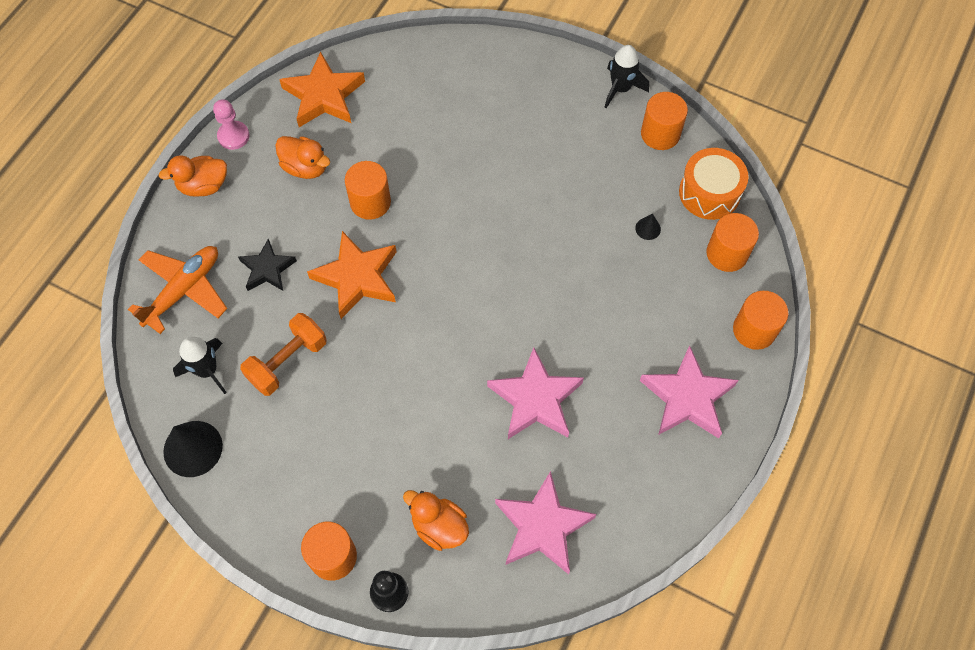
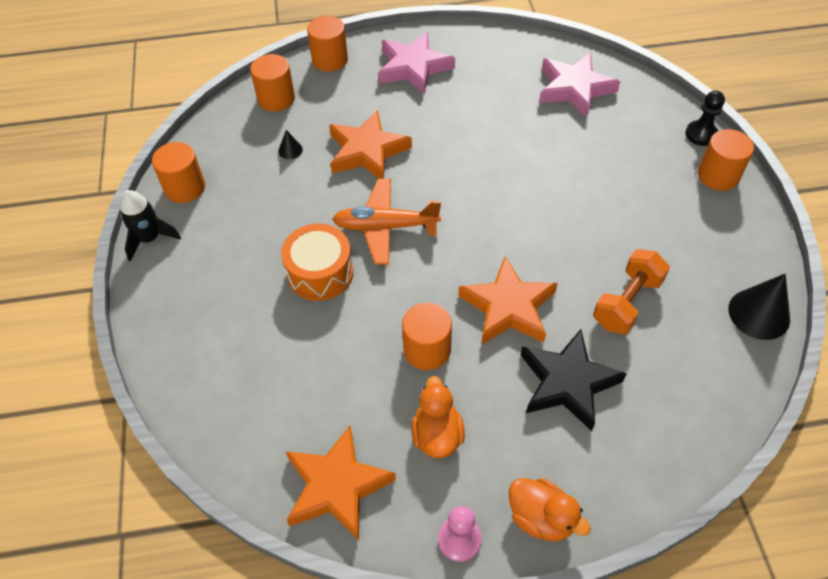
camera: 125 degrees left, 10 degrees down
(183, 290) = (655, 437): orange plane -> orange plane (386, 227)
(207, 370) = (696, 355): black rocket -> none
(267, 269) = (567, 383): black star -> black star, size x1.60
(287, 361) = (627, 303): orange dumbbell -> orange dumbbell turned 60 degrees counterclockwise
(439, 526) = (634, 135): orange duck -> none
(535, 399) = (494, 137): pink star -> none
(600, 285) = (367, 151): none -> orange star
(709, 193) = (225, 132): orange drum -> orange drum (320, 273)

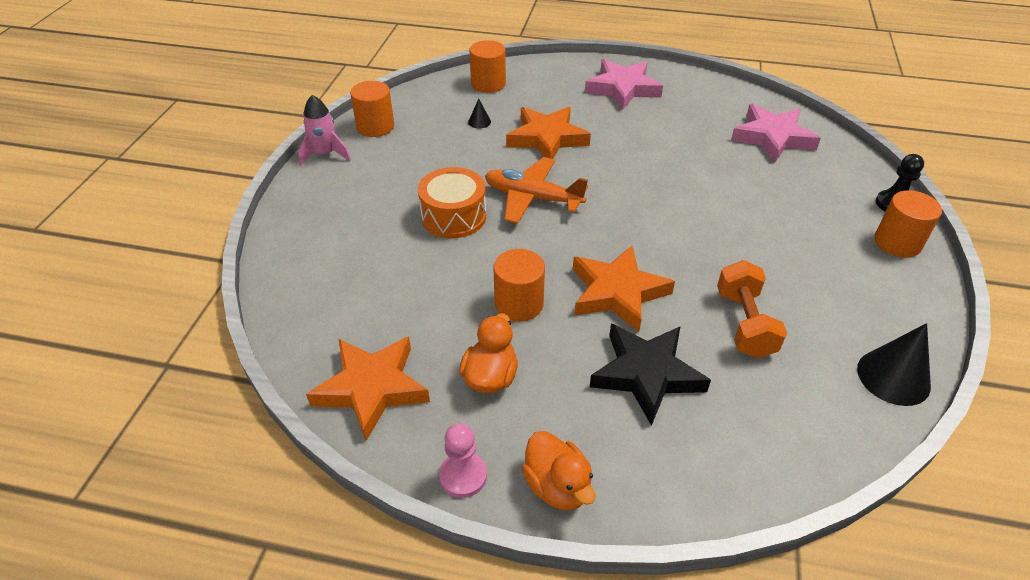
camera: 20 degrees right, 10 degrees down
(149, 239) = (325, 154): black rocket -> pink rocket
(330, 60) = (550, 67): orange cylinder -> none
(627, 303) = (744, 324): orange dumbbell -> orange dumbbell turned 60 degrees counterclockwise

